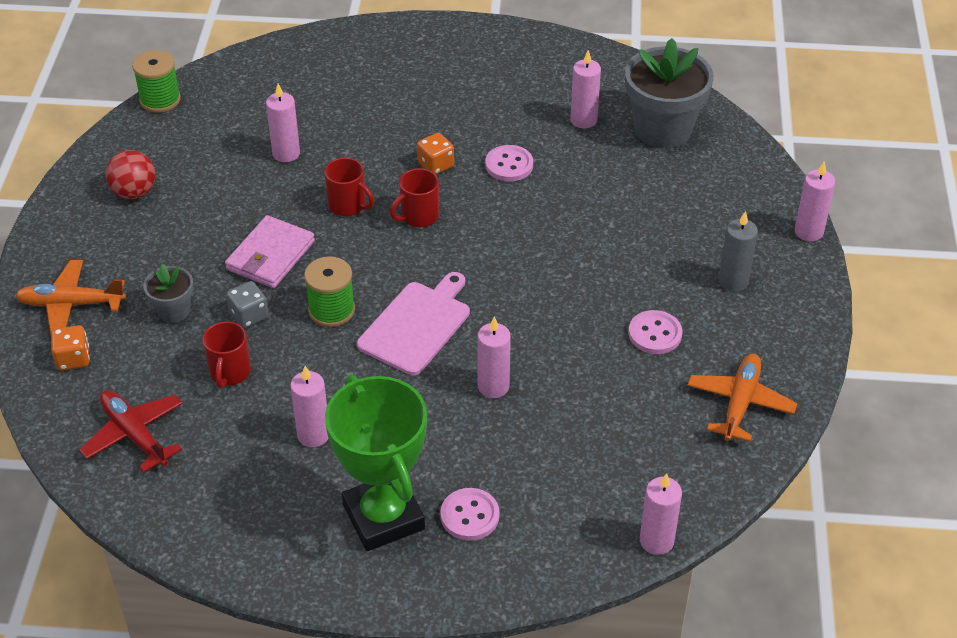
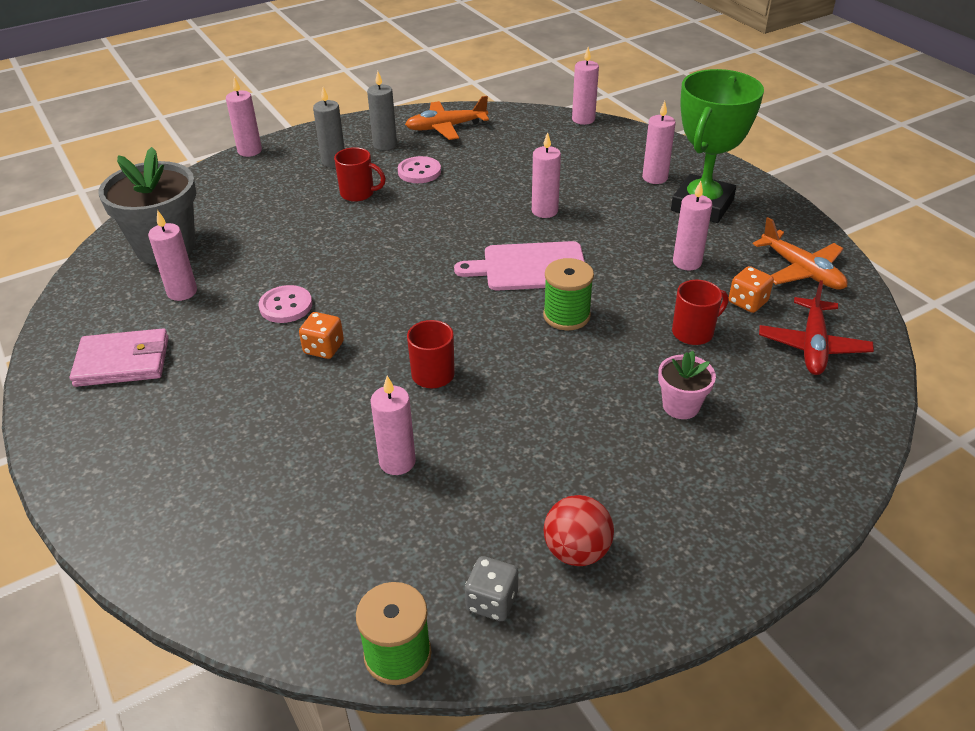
camera: 125 degrees left, 5 degrees down
(71, 304) = (764, 484): orange plane -> orange plane (801, 271)
(73, 359) = (809, 434): orange dice -> orange dice (747, 302)
(174, 311) = (681, 406): grey flower pot -> pink flower pot
(249, 316) = (628, 357): grey dice -> grey dice (492, 601)
(270, 256) = (548, 386): pink wallet -> pink wallet (123, 362)
(418, 216) = (405, 324): red mug -> red mug (358, 193)
(469, 516) = (655, 178): pink button -> pink candle
(739, 334) = (385, 144): none -> grey candle

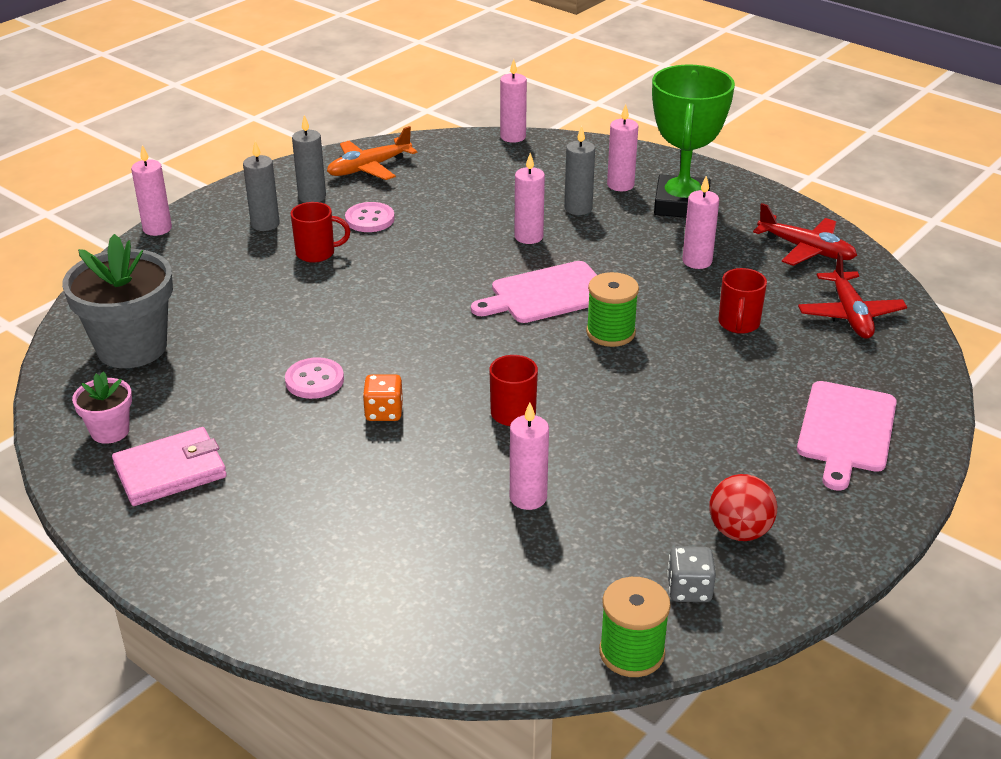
camera: 20 degrees left, 5 degrees down
(182, 292) = (186, 389): pink candle -> none
(604, 193) = (578, 208): none -> grey candle
(681, 406) = (762, 391): pink flower pot -> pink flower pot (110, 431)
(694, 332) = (738, 324): red mug -> red mug turned 150 degrees clockwise
(745, 468) = (846, 430): none -> pink cutting board
(747, 302) = (772, 287): orange dice -> none
(801, 271) = (806, 249): orange plane -> red plane

